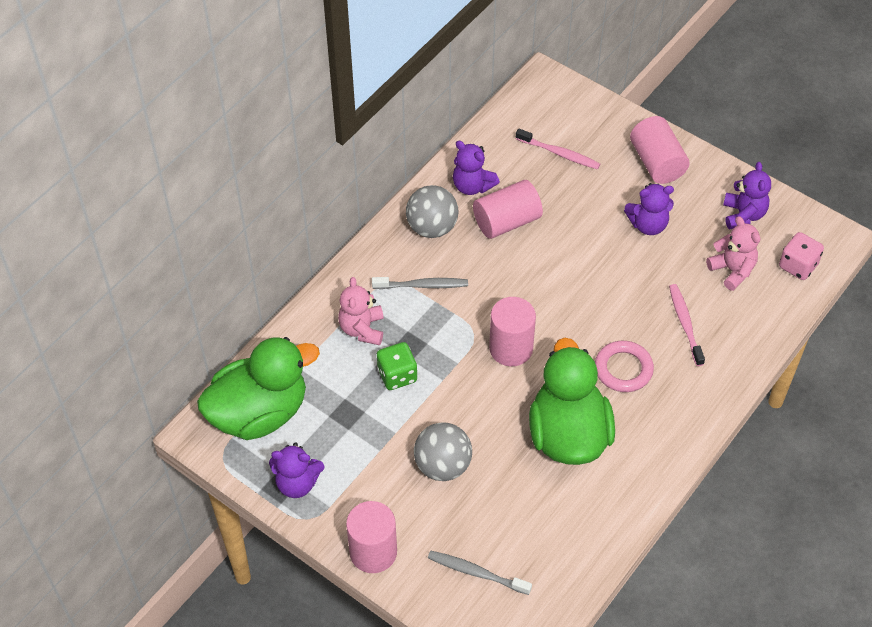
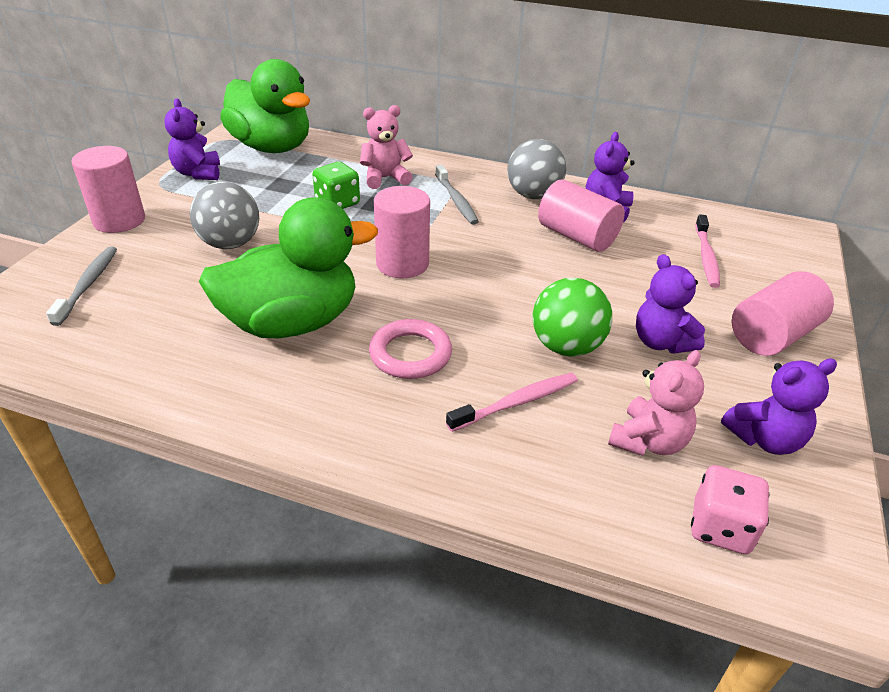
camera: 70 degrees right, 15 degrees down
(638, 278) = (566, 346): none -> green ball

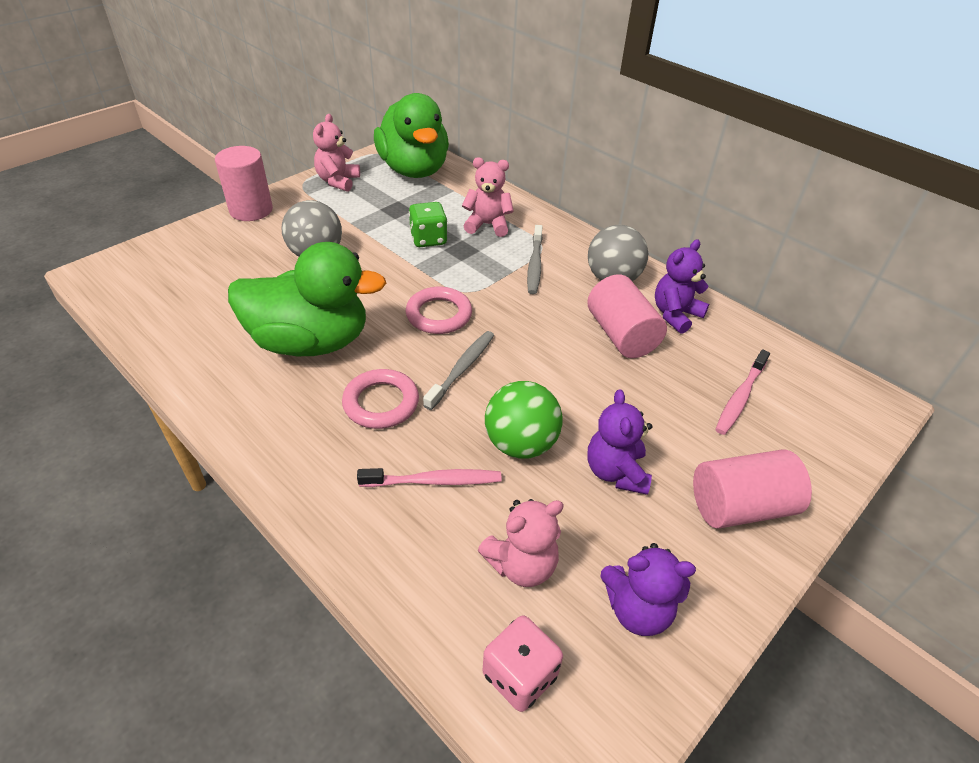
camera: 25 degrees right, 5 degrees up
(88, 284) = (192, 261): grey toothbrush -> grey toothbrush (462, 369)
(198, 173) = (338, 181): purple teddy bear -> pink teddy bear
(402, 264) = (439, 315): pink cylinder -> pink ring

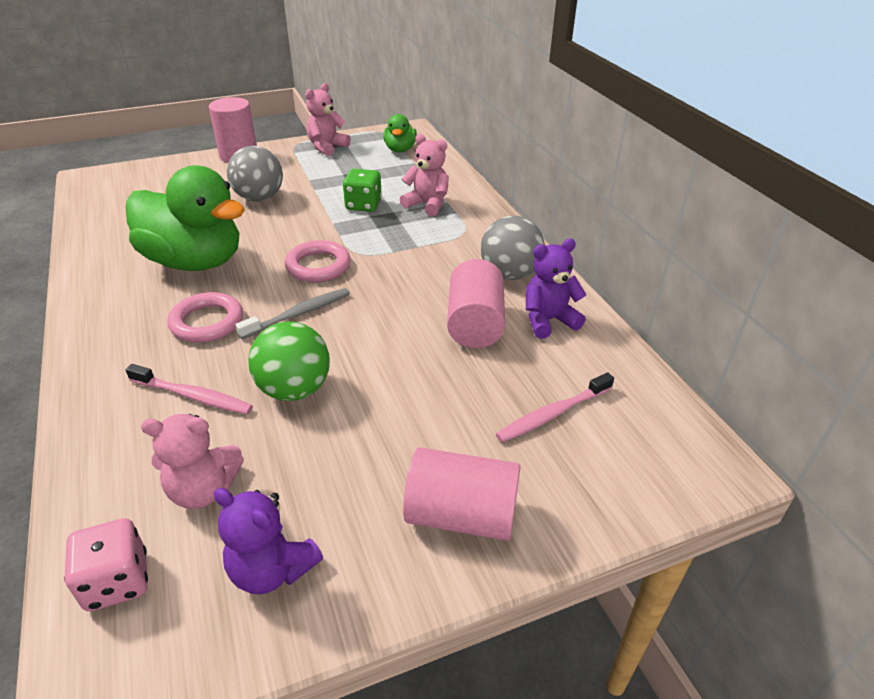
camera: 25 degrees right, 5 degrees down
(414, 170) = (400, 149): green duck -> green duck, size x0.49
(535, 265) = (442, 245): grey toothbrush -> none
(616, 472) = (361, 441): purple teddy bear -> none

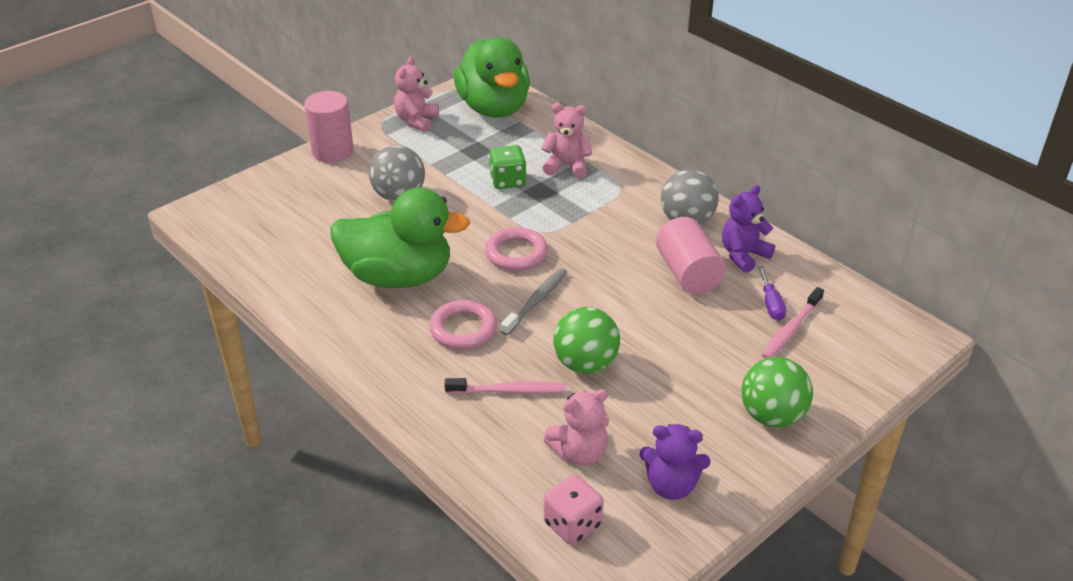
camera: 20 degrees left, 0 degrees up
(400, 149) = (494, 108): green duck -> green duck, size x2.06
(461, 515) = (772, 416): pink cylinder -> green ball
(546, 379) = (771, 304): none -> purple screwdriver

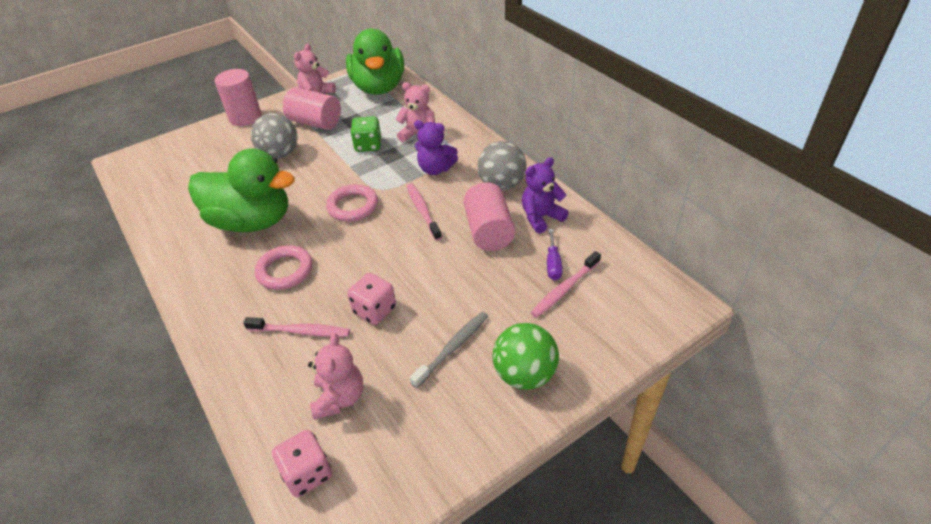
camera: 10 degrees right, 5 degrees up
(428, 155) = (315, 122): none -> pink cylinder
(536, 301) = (353, 250): grey toothbrush -> grey toothbrush (452, 348)
(579, 453) = (339, 398): pink teddy bear -> pink teddy bear turned 75 degrees counterclockwise
(585, 364) = (374, 310): green ball -> pink dice
(603, 255) = (423, 211): none -> pink toothbrush
(671, 485) = (410, 440): purple teddy bear -> purple teddy bear (435, 169)

